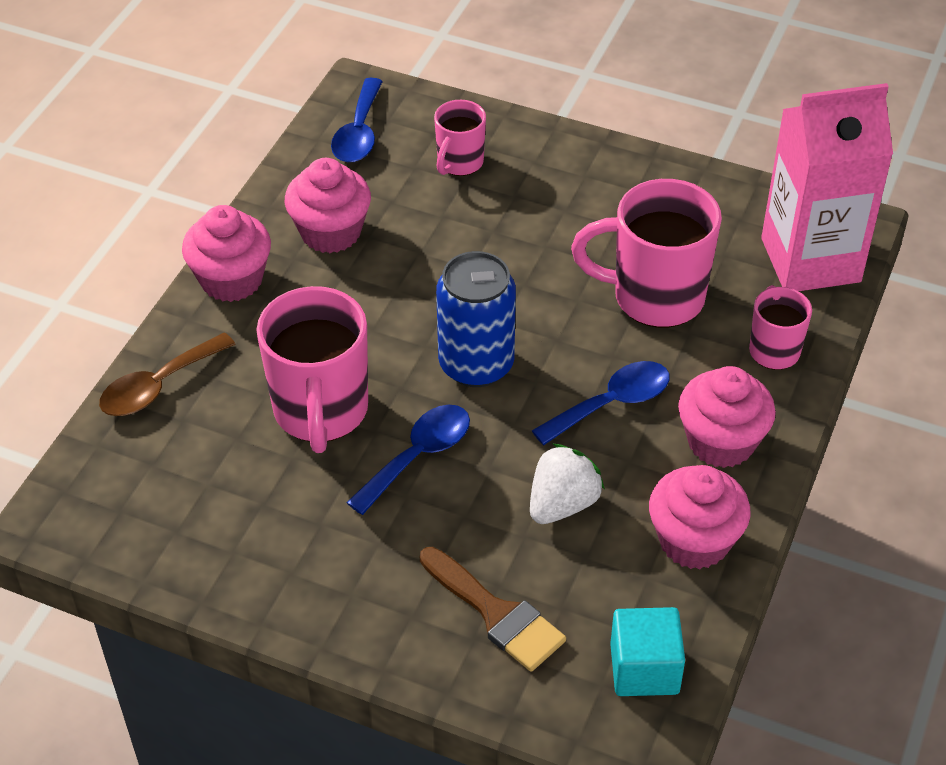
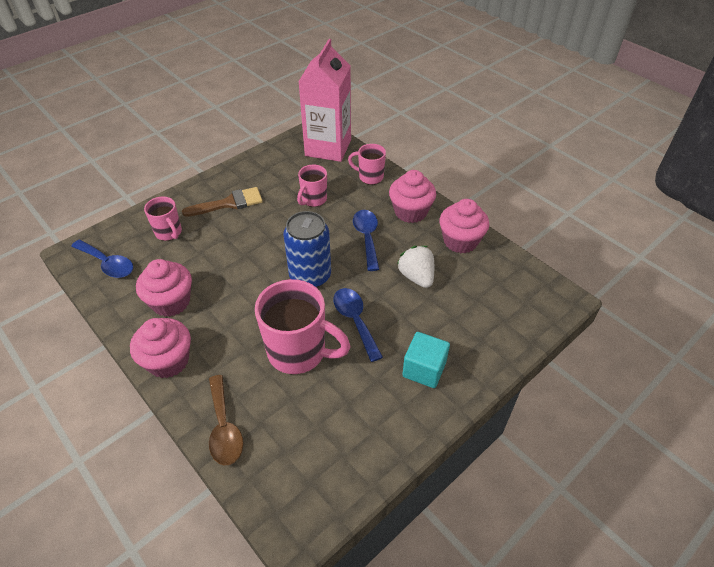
camera: 65 degrees left, 0 degrees up
(496, 613) = (470, 325): brown brush -> brown brush (229, 203)
(644, 669) = (523, 284): turquoise cube -> turquoise cube (424, 369)
(654, 297) = (313, 200): pink mug -> pink mug, size x0.55

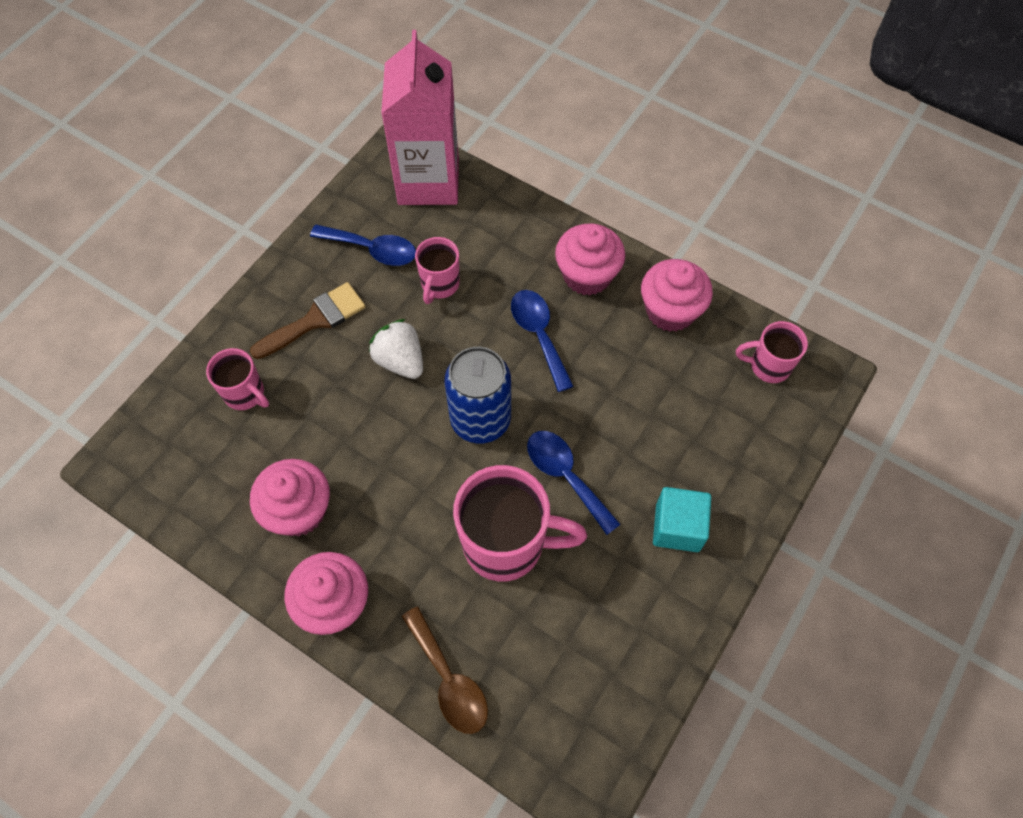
camera: 15 degrees left, 15 degrees up
(108, 264) = (176, 470): blue spoon -> blue spoon (372, 249)
(370, 177) = (509, 224): pink mug -> pink mug (768, 366)
(416, 277) = (627, 385): white strawberry -> white strawberry (400, 361)

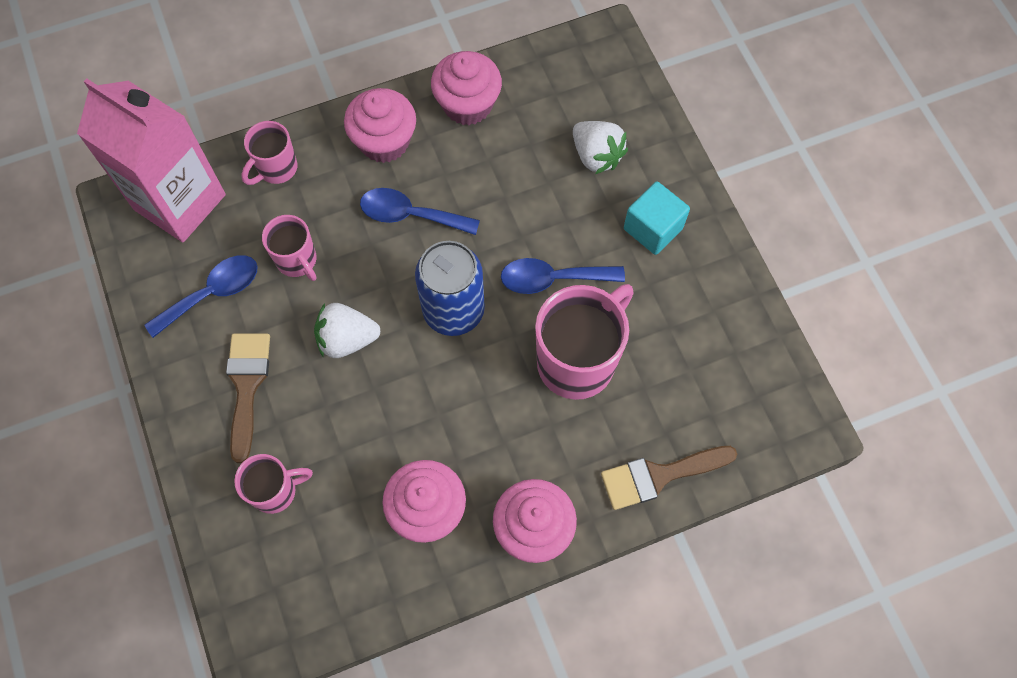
camera: 55 degrees left, 5 degrees up
(449, 680) = (659, 475): brown spoon -> brown brush
(708, 437) = (596, 156): none -> white strawberry
(768, 366) = (569, 73): pink mug -> pink mug (276, 169)

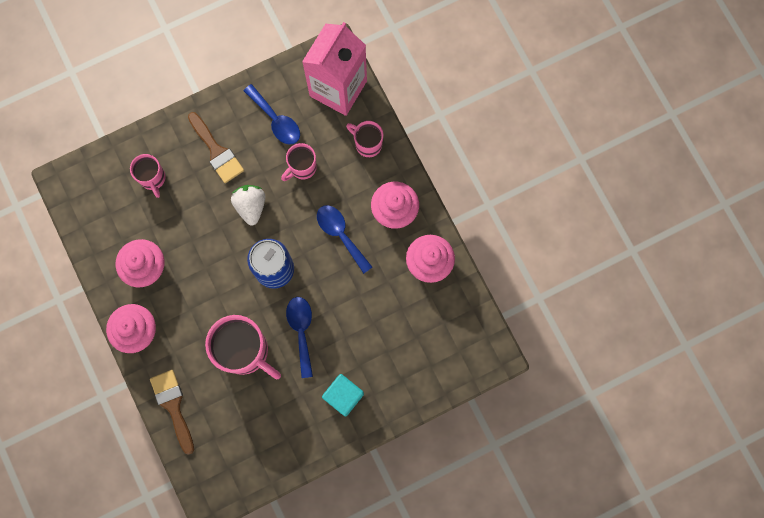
camera: 85 degrees right, 10 degrees up
(247, 386) = (216, 151): brown brush -> brown brush turned 60 degrees clockwise
(410, 215) = (340, 234): blue spoon -> blue spoon turned 45 degrees counterclockwise
(596, 156) = (396, 354): white strawberry -> none

